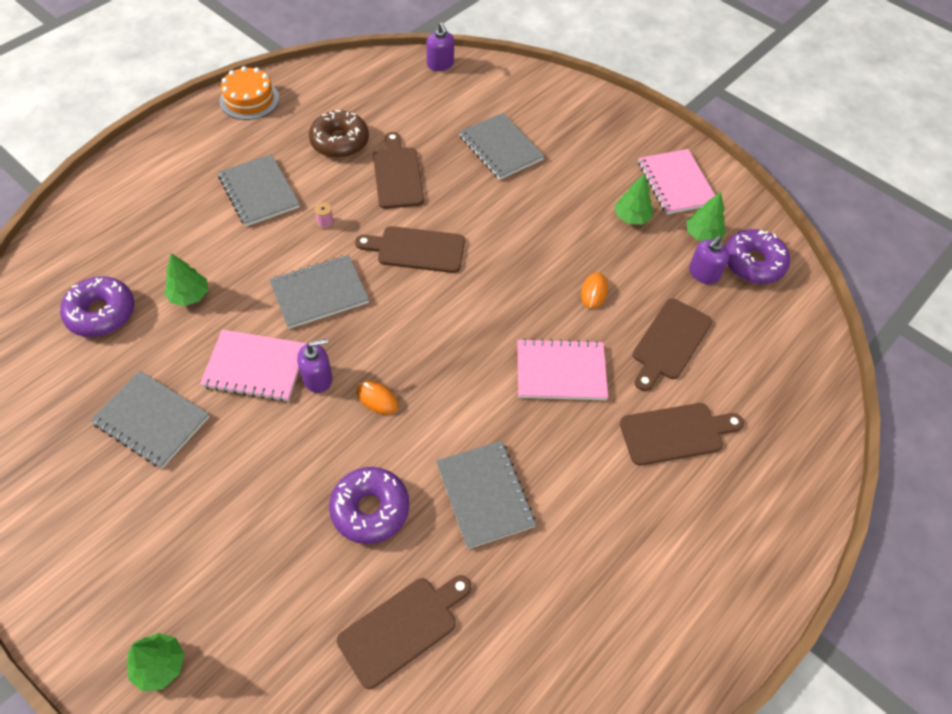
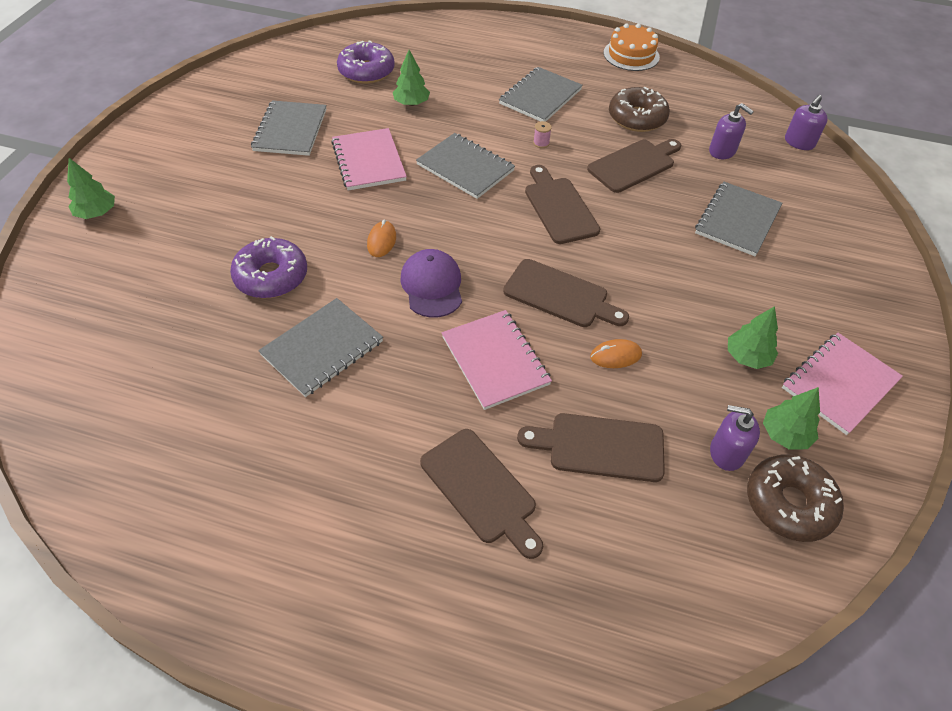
camera: 65 degrees right, 5 degrees down
(317, 378) = (380, 198): purple soap dispenser -> purple soap dispenser (722, 151)
(402, 628) = (169, 337): brown cutting board -> brown cutting board (560, 295)
(456, 381) = (432, 286): none -> purple cap
(753, 263) = (789, 503): purple donut -> brown donut

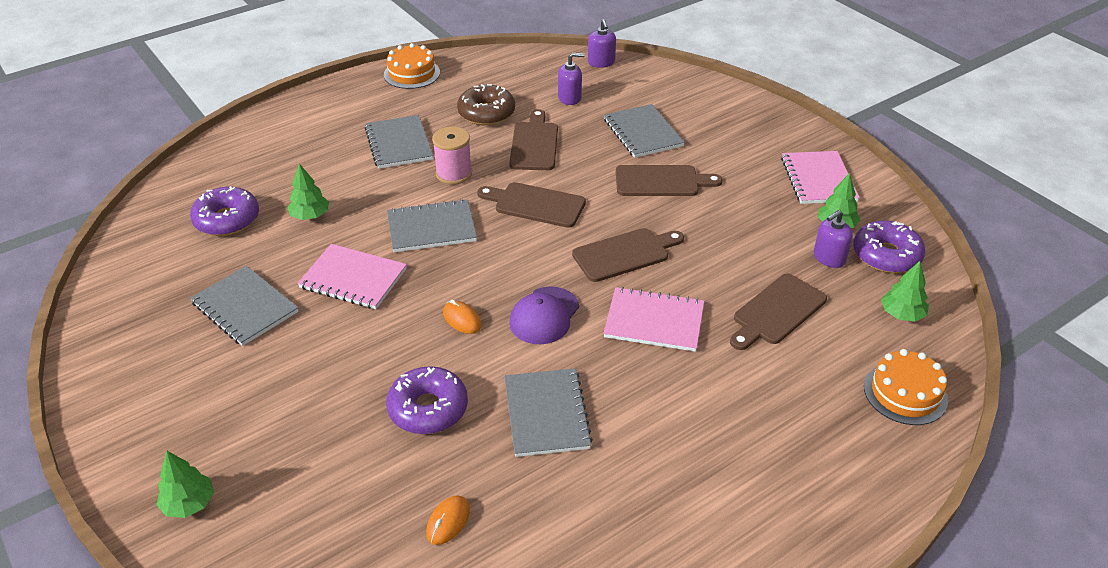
camera: 50 degrees left, 10 degrees down
(432, 286) = (544, 316): purple cap -> purple cap turned 90 degrees counterclockwise
(481, 490) = (763, 391): brown cutting board -> brown cutting board (661, 181)
(541, 143) = (454, 174): pink spool -> pink spool, size x2.20
(589, 622) = (905, 393): none -> orange cake
(615, 356) = (707, 260): orange mouse -> orange mouse (448, 522)
(747, 357) = (763, 202): green tree -> green tree (902, 314)
(789, 503) = (886, 255): brown donut -> purple donut

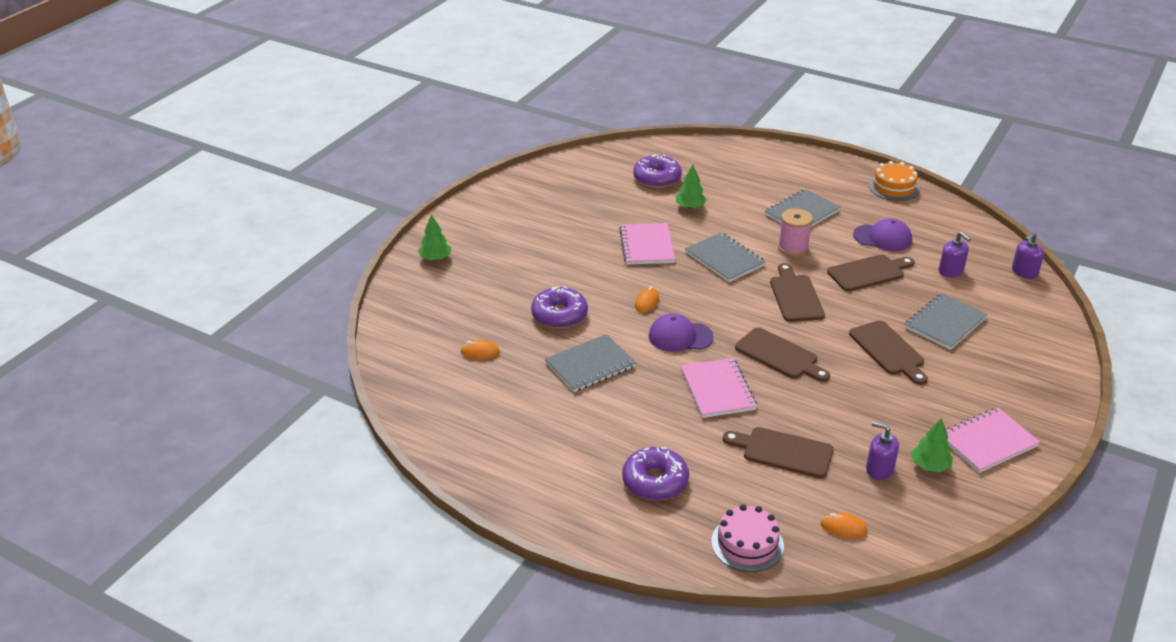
camera: 65 degrees right, 5 degrees down
(245, 307) = (588, 216): grey notebook -> none
(486, 113) = (882, 238): brown donut -> purple cap
(886, 255) = (916, 505): purple donut -> purple donut (655, 481)
(902, 314) = (843, 527): green tree -> orange mouse
(905, 393) = (747, 544): orange cake -> pink cake

